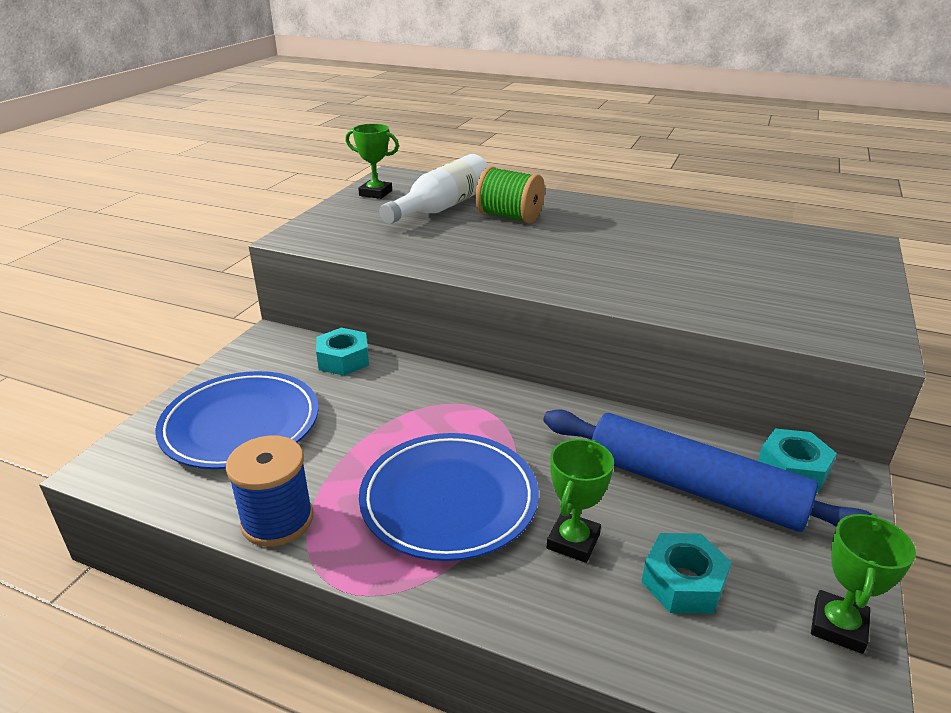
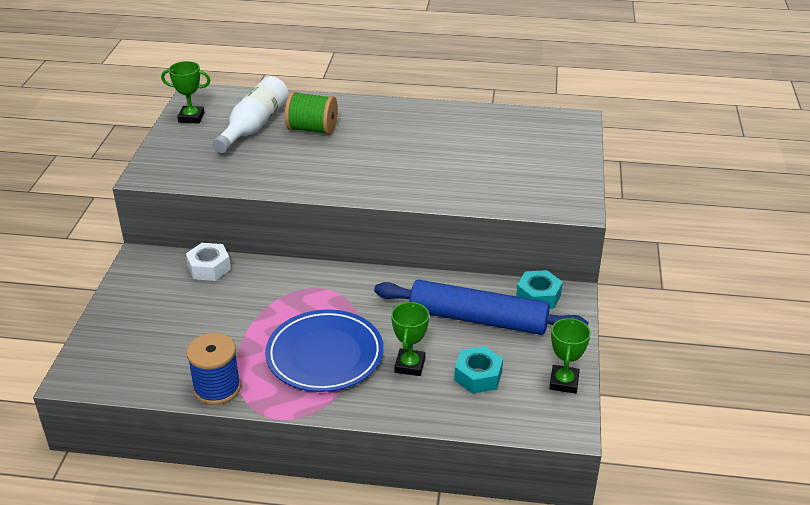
camera: 15 degrees left, 5 degrees up
(241, 424) = (156, 330): blue plate -> none
(343, 360) = (209, 268): turquoise nut -> white nut

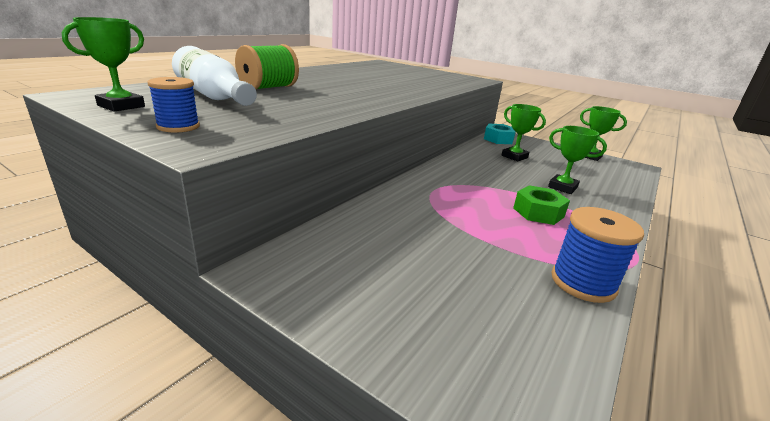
camera: 65 degrees left, 10 degrees down
(172, 153) = (178, 127): none -> blue spool
(209, 268) = (343, 229): white nut -> none
(325, 355) = (538, 212): blue plate -> green nut
(478, 319) = (514, 157): blue rolling pin -> green trophy
(478, 376) = (580, 172): turquoise nut -> none

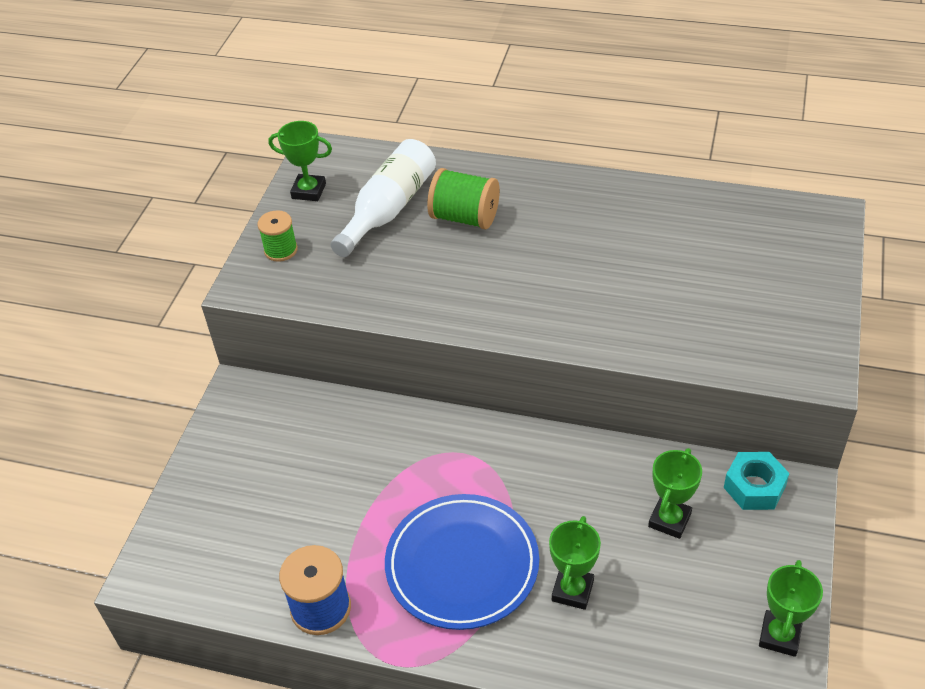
camera: 75 degrees right, 20 degrees up
(178, 127) = (281, 250): blue spool -> green spool
(538, 212) = (462, 564): green nut -> blue plate

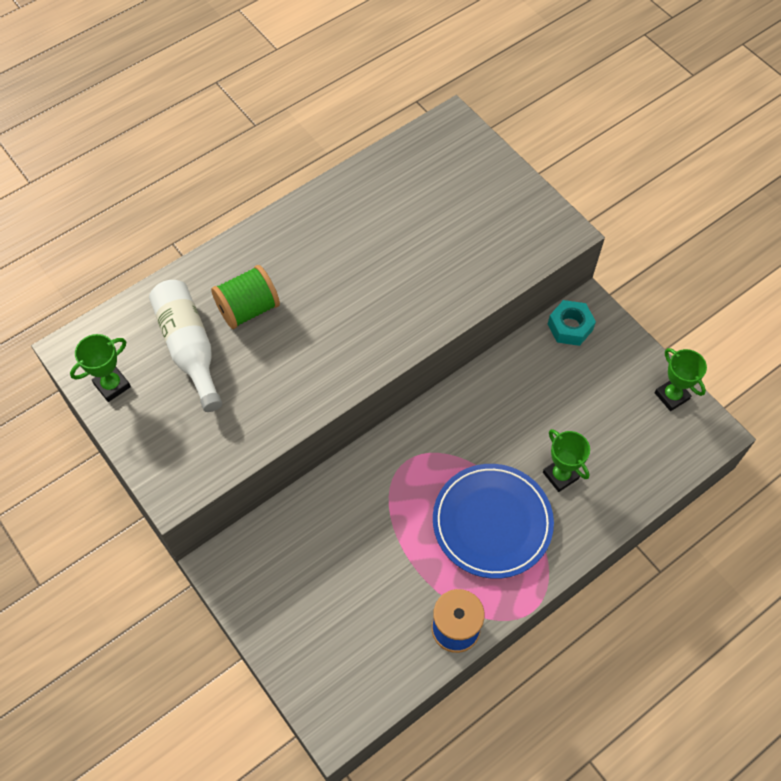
camera: 55 degrees left, 15 degrees up
(281, 250) = (159, 445): green spool -> none
(669, 520) = (555, 387): green trophy -> none

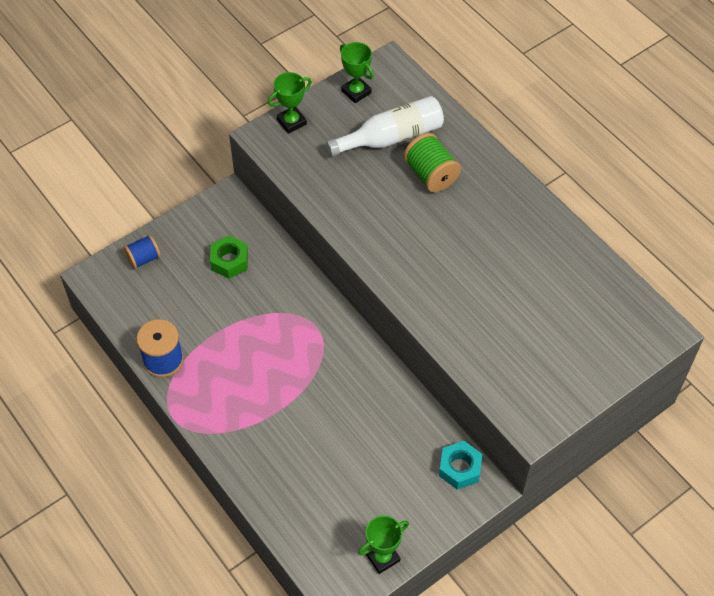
camera: 90 degrees right, 5 degrees down
(307, 665) = (143, 258): none -> blue spool
(314, 559) = (229, 261): none -> green nut
(492, 522) = (255, 390): blue plate -> none
(560, 475) = (298, 449): green trophy -> green trophy (291, 122)

